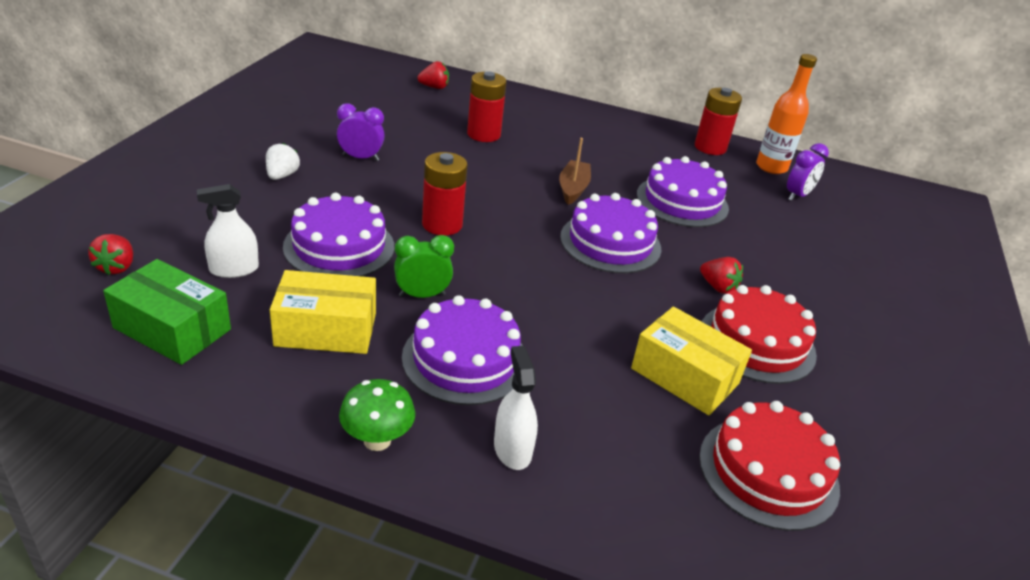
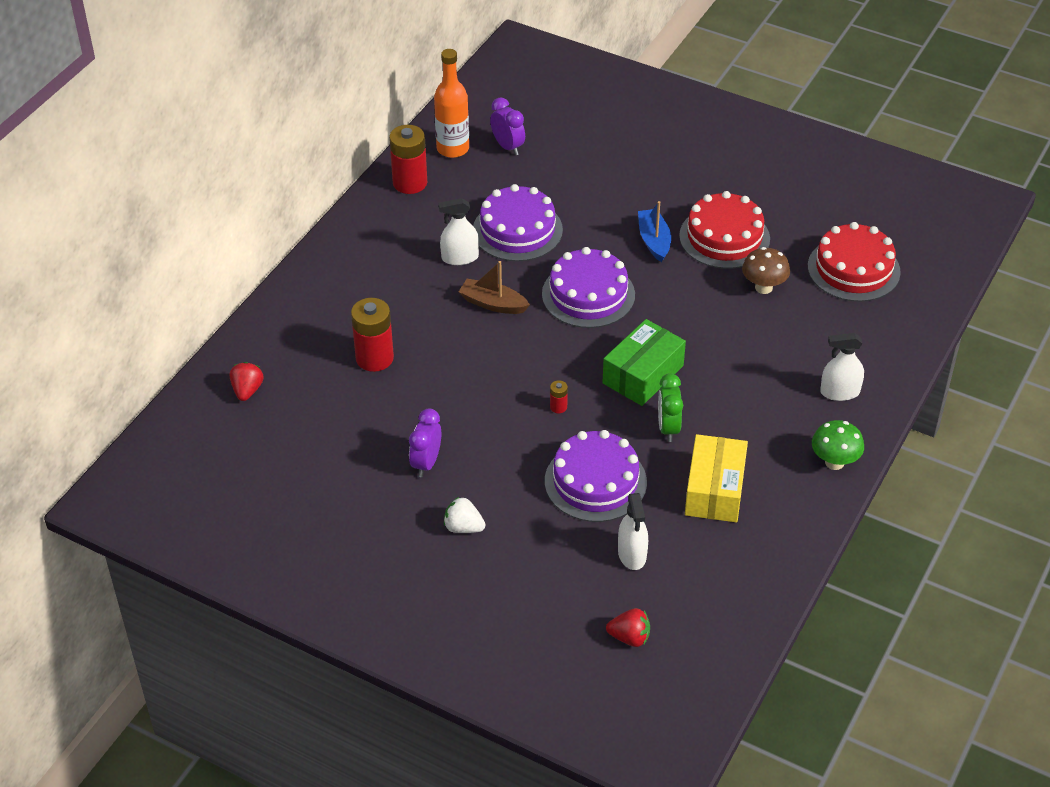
camera: 75 degrees left, 10 degrees up
(172, 328) = (716, 587): green box -> green box (643, 374)
(442, 224) = (558, 407): red battery -> red battery, size x0.44
(465, 359) = (748, 408): purple cake -> none
(627, 172) = (460, 257): none -> white spray bottle
(684, 376) = (763, 287): yellow box -> brown mushroom
(718, 287) = (654, 241): red strawberry -> blue boat

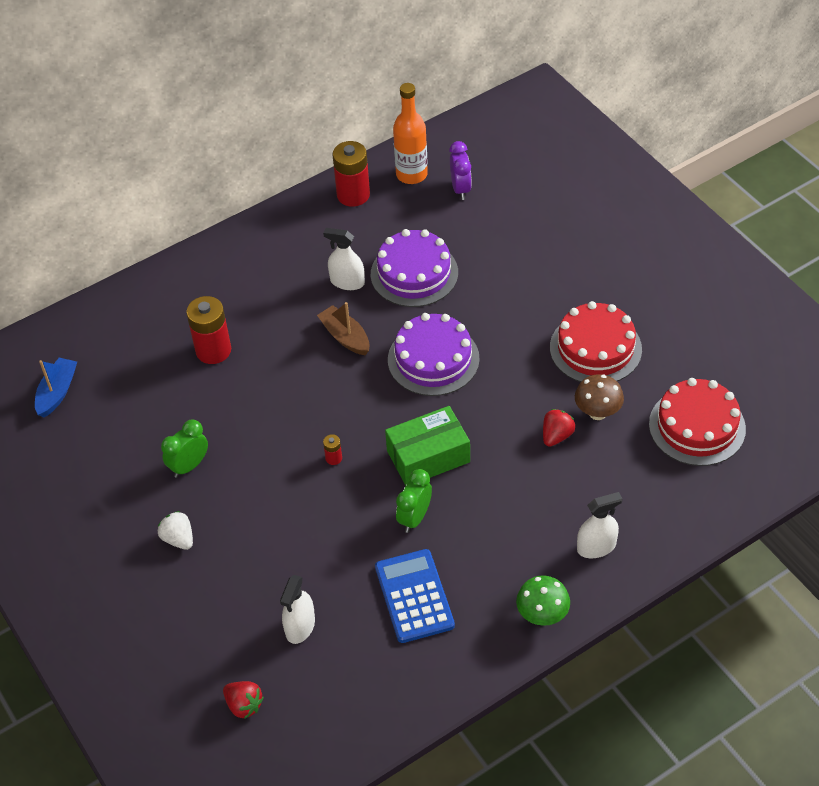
camera: 30 degrees right, 5 degrees up
(247, 390) = (94, 341): red strawberry -> red strawberry (556, 436)
(426, 463) = (189, 466): purple clock -> green clock
(595, 481) = (316, 543): purple cake -> none
(654, 241) = (528, 328): blue boat -> blue boat (57, 392)
(715, 490) = (414, 596): yellow box -> blue calculator
(840, 392) = (596, 547): white spray bottle -> white spray bottle turned 135 degrees clockwise

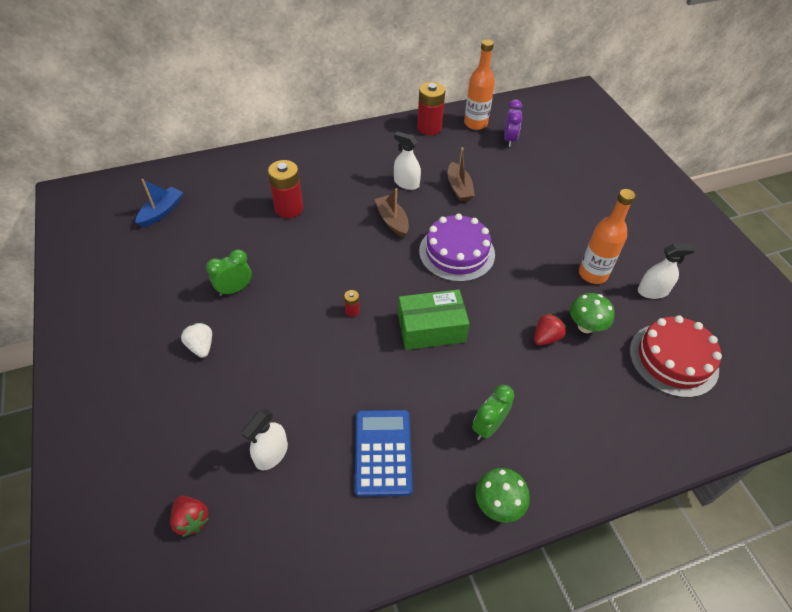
camera: 10 degrees right, 0 degrees up
(414, 273) = (459, 188): purple cake -> brown boat
(414, 518) = (404, 379): green clock -> green clock (488, 427)
(595, 348) = (593, 274): red cake -> orange bottle
(596, 547) = (563, 448): white spray bottle -> white spray bottle (652, 291)
(597, 412) = (585, 326): brown mushroom -> green mushroom

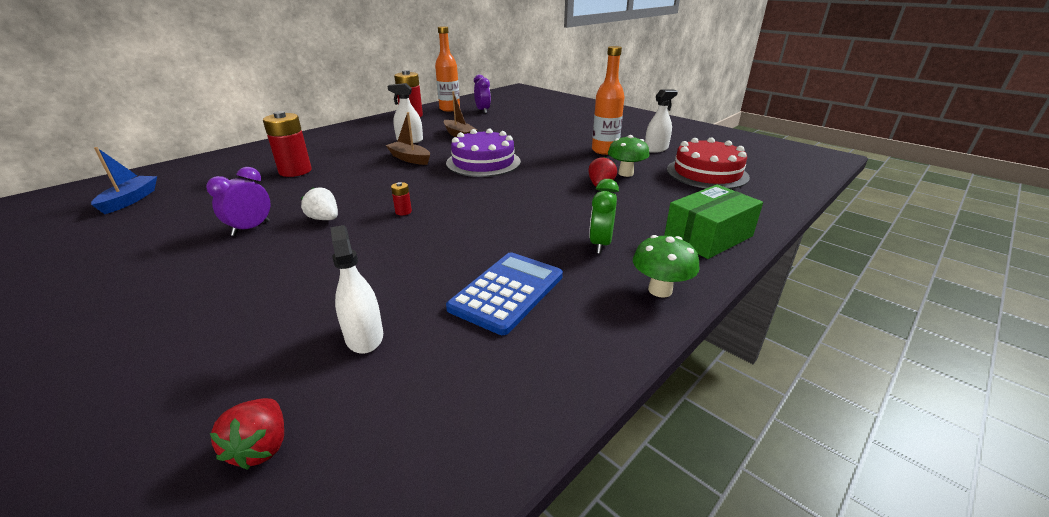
camera: 25 degrees left, 20 degrees down
(191, 519) = (261, 447): red strawberry -> red strawberry turned 60 degrees clockwise
(201, 346) = (218, 278): white strawberry -> white strawberry (324, 219)
(235, 289) = (251, 228): green clock -> purple clock
(271, 454) = (364, 336): white spray bottle -> white spray bottle turned 150 degrees clockwise
(383, 452) = (507, 292): blue calculator -> blue calculator turned 60 degrees clockwise
(431, 328) = (493, 203): green box -> green box (708, 236)

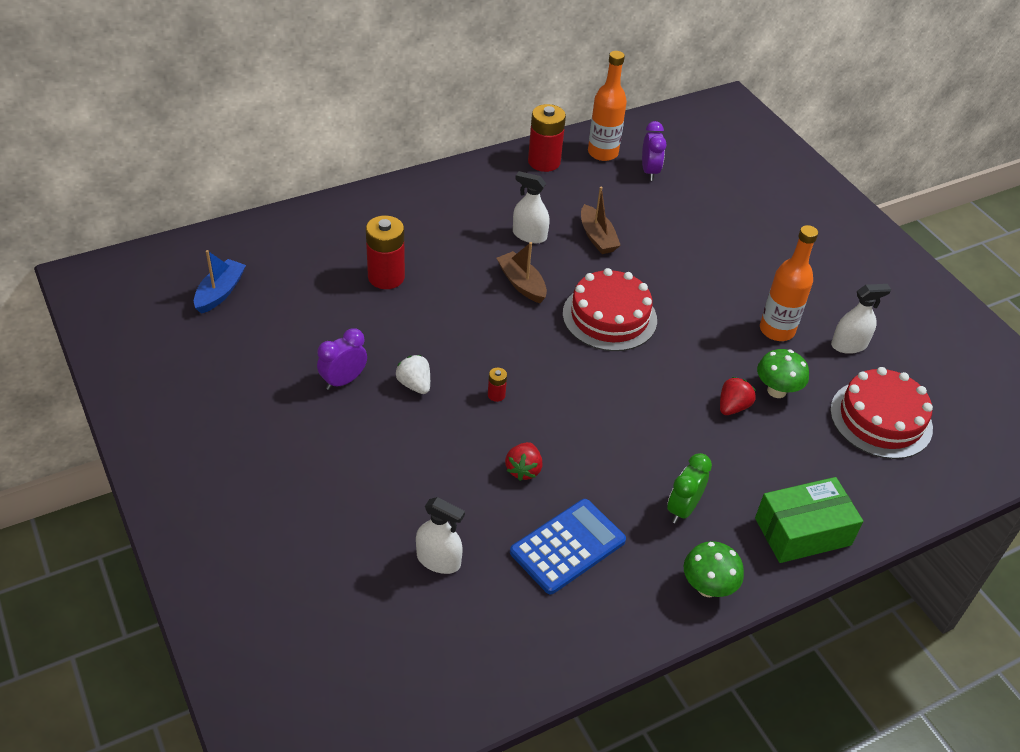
camera: 15 degrees right, 15 degrees up
(261, 447) = (364, 636): red strawberry -> red strawberry (523, 469)
(364, 336) = (438, 560): white spray bottle -> white spray bottle turned 120 degrees clockwise
(483, 162) = (609, 317): purple cake -> red cake

